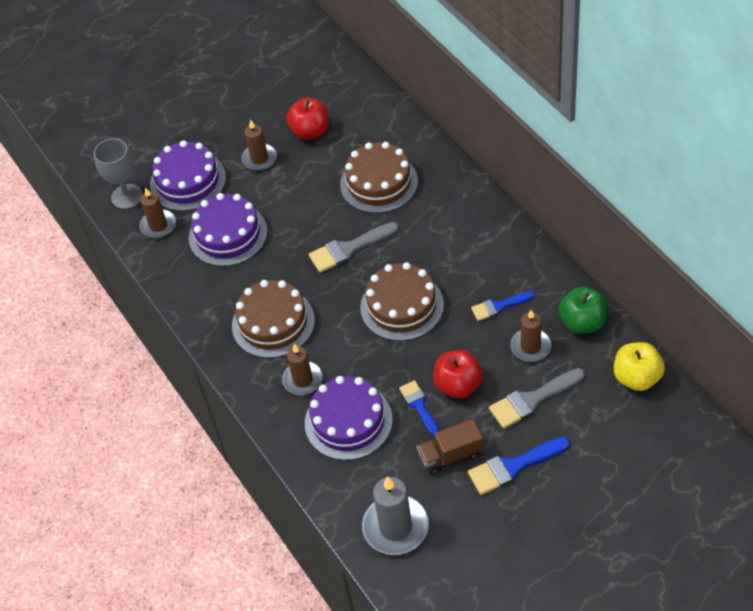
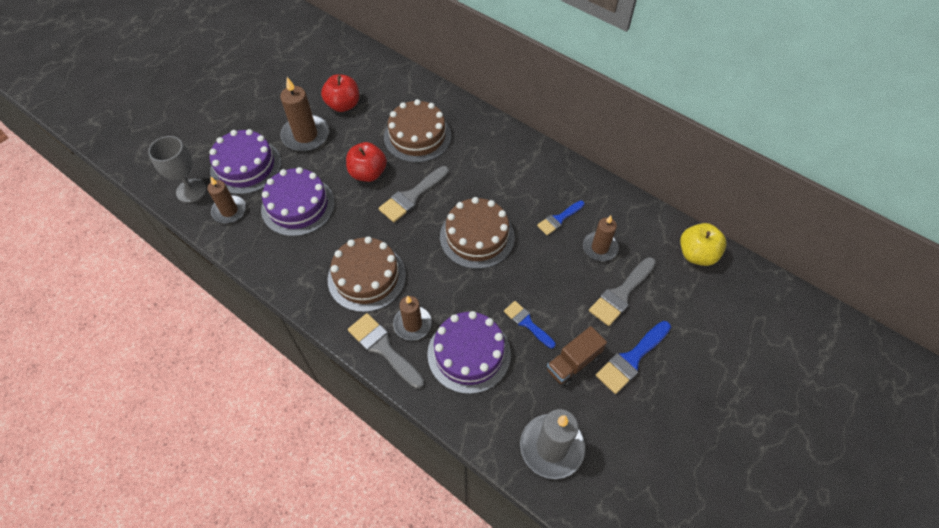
camera: 25 degrees left, 5 degrees up
(259, 159) = (306, 135): brown candle -> brown candle, size x1.52
(266, 396) = (383, 348): none -> grey brush
(458, 385) = (553, 296): red apple -> red apple (368, 173)
(582, 322) = (633, 218): green apple -> none

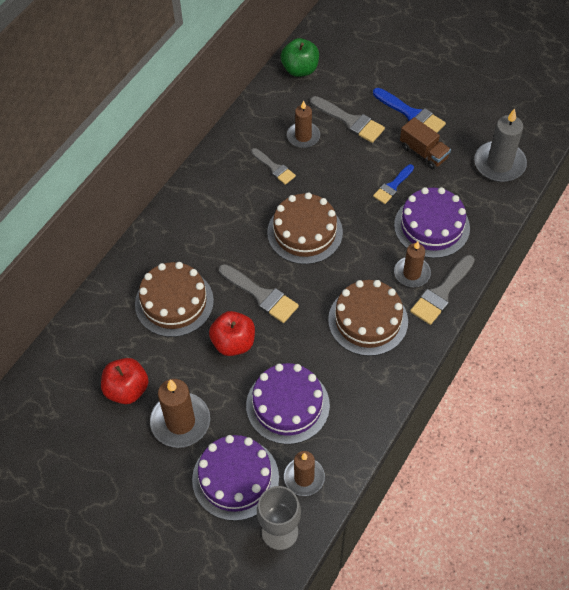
camera: 95 degrees left, 0 degrees up
(559, 219) = (274, 168): blue brush -> grey brush
(696, 254) = (300, 69): yellow apple -> green apple

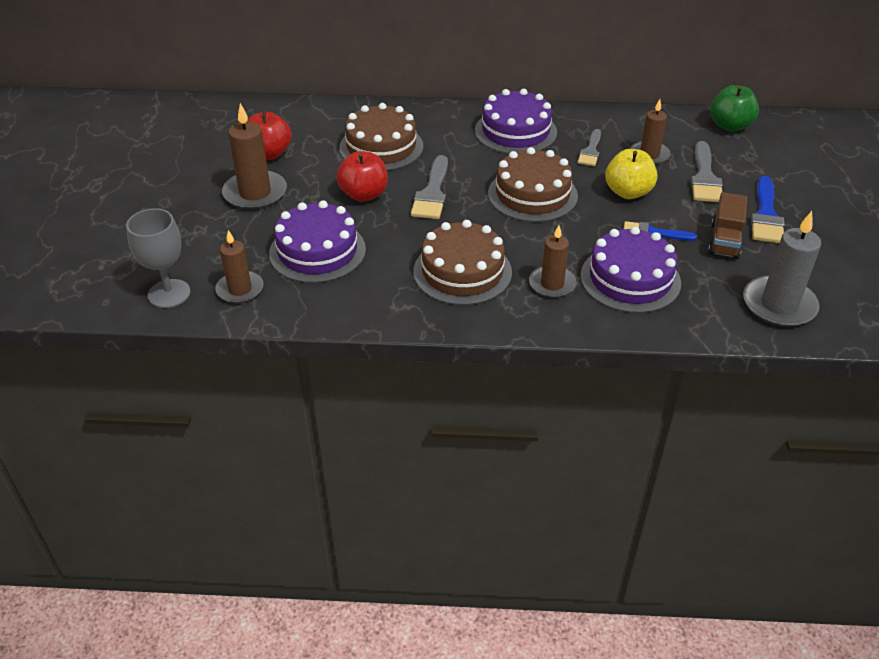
camera: 60 degrees right, 15 degrees down
(235, 478) = (213, 246): purple cake -> purple cake (515, 131)
(339, 174) = (628, 192): none -> yellow apple
(441, 293) = (546, 315): grey brush -> none

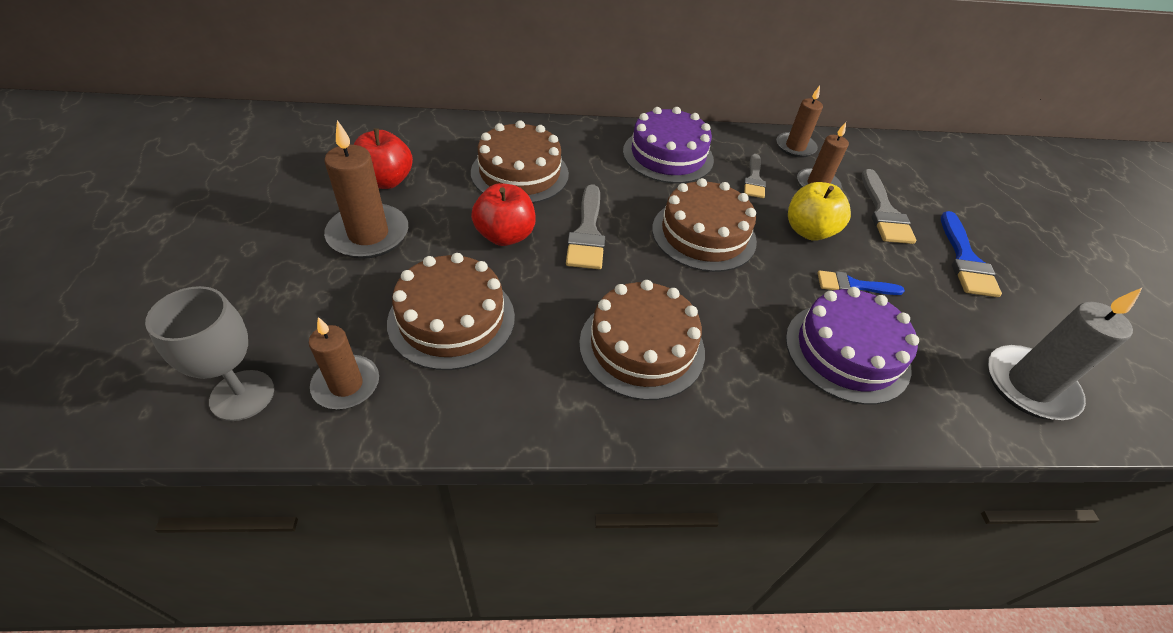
camera: 10 degrees left, 5 degrees up
(317, 251) = (452, 319): purple cake -> brown cake
(552, 284) = (756, 362): brown candle -> brown candle (795, 147)
(724, 240) = (934, 294): brown truck -> none
(730, 126) = (887, 151): green apple -> none

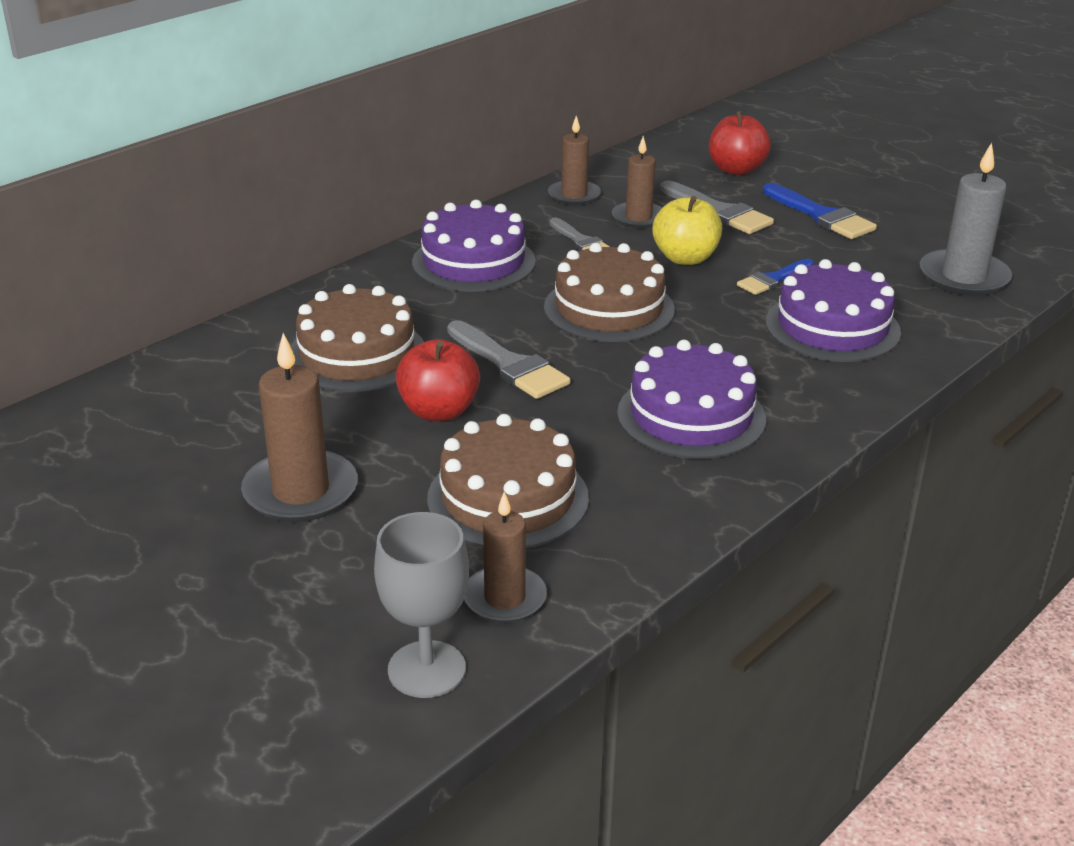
camera: 40 degrees left, 15 degrees down
(386, 181) = (225, 440): red apple -> red apple (736, 169)
(642, 346) = (691, 416): brown cake -> purple cake

